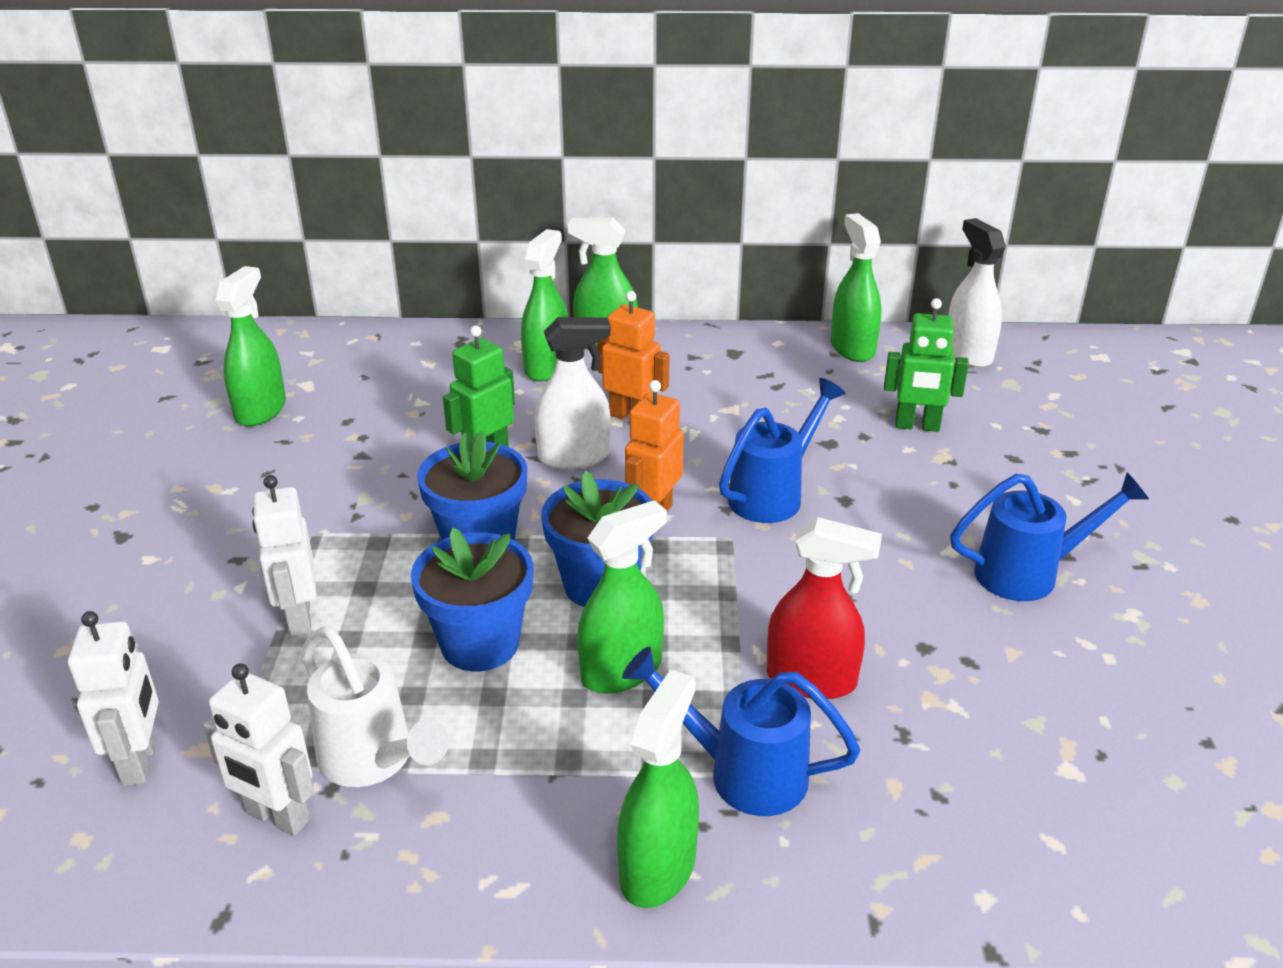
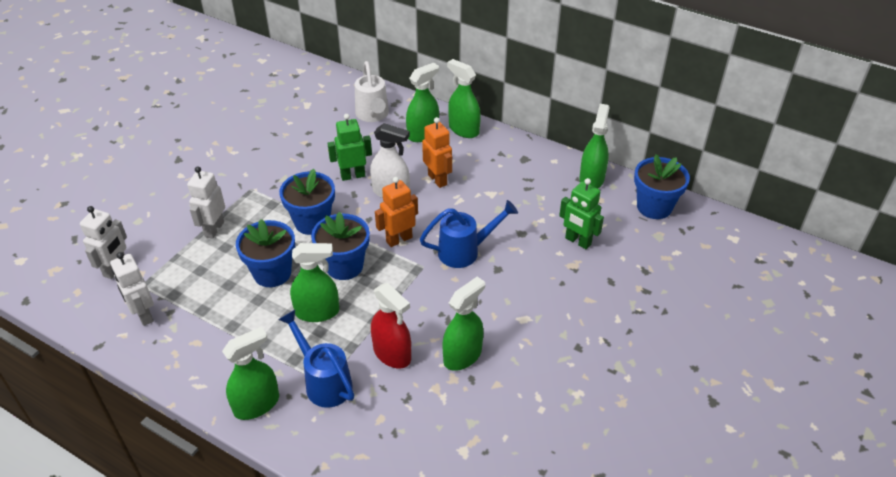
camera: 30 degrees right, 10 degrees up
(261, 410) = (277, 112): green spray bottle -> green spray bottle (462, 355)
(374, 761) = (193, 308): white watering can -> white watering can (373, 115)
(968, 354) = (654, 207): white spray bottle -> blue flower pot
(1030, 573) = (549, 348): blue watering can -> none

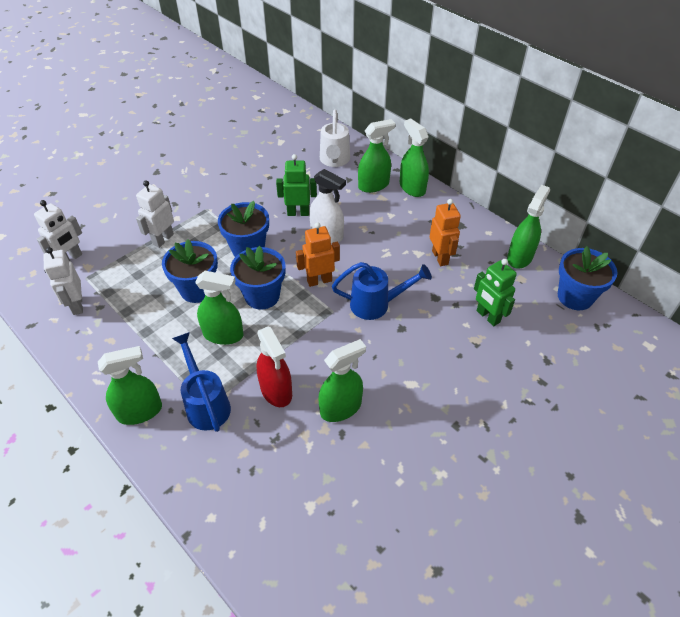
camera: 15 degrees right, 5 degrees up
(437, 179) = (373, 230): orange robot -> orange robot (440, 257)

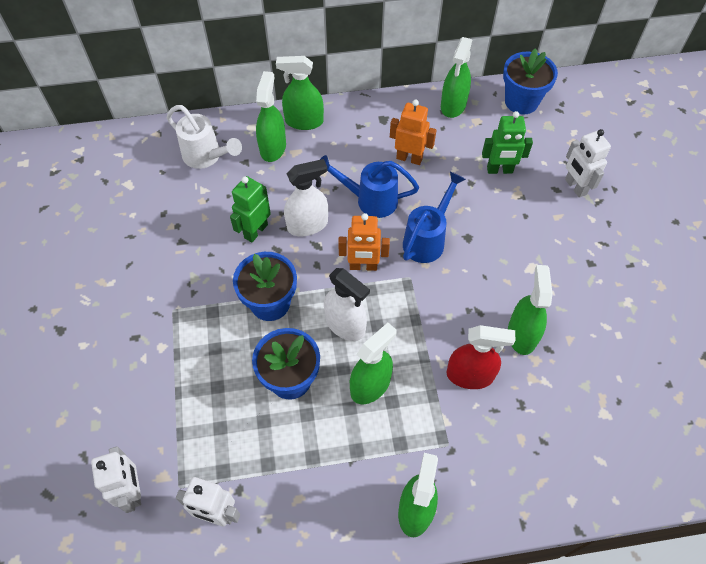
camera: 55 degrees left, 10 degrees up
(163, 239) = (185, 376): white robot -> white robot (575, 187)
(206, 403) = (445, 443): blue watering can -> blue watering can (369, 200)
(262, 296) = (345, 325): blue flower pot -> white spray bottle
(319, 280) = (363, 266): orange robot -> orange robot turned 105 degrees counterclockwise
(520, 257) = (453, 105): green spray bottle -> green spray bottle turned 135 degrees counterclockwise

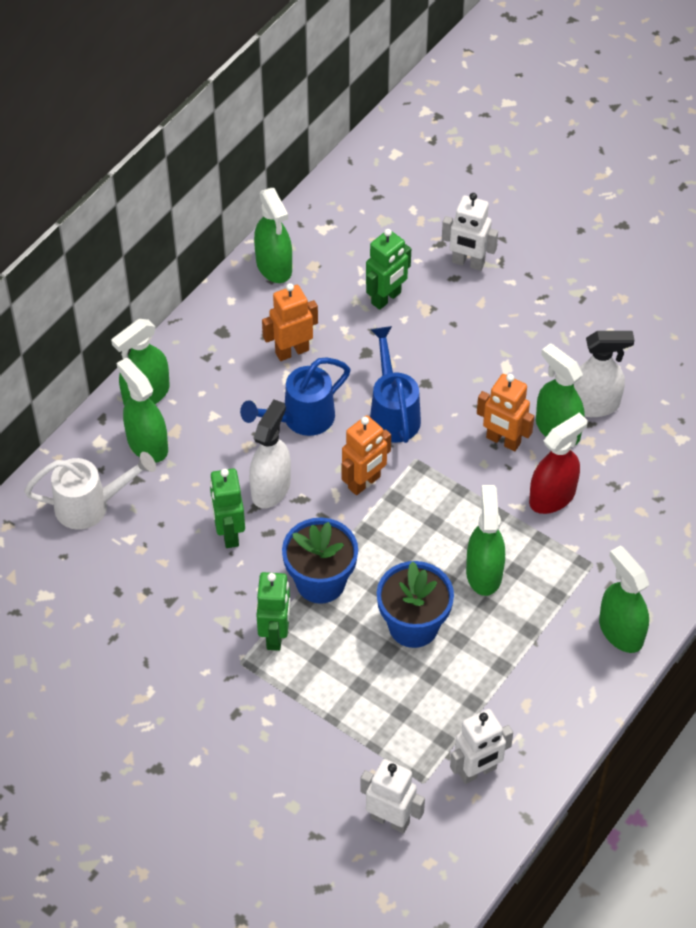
camera: 45 degrees left, 5 degrees down
(209, 311) = (275, 635): none -> green robot
(345, 325) = (407, 544): white spray bottle -> white spray bottle (593, 405)
(477, 312) = (503, 441): none -> orange robot
(521, 101) = (334, 214): blue flower pot -> none

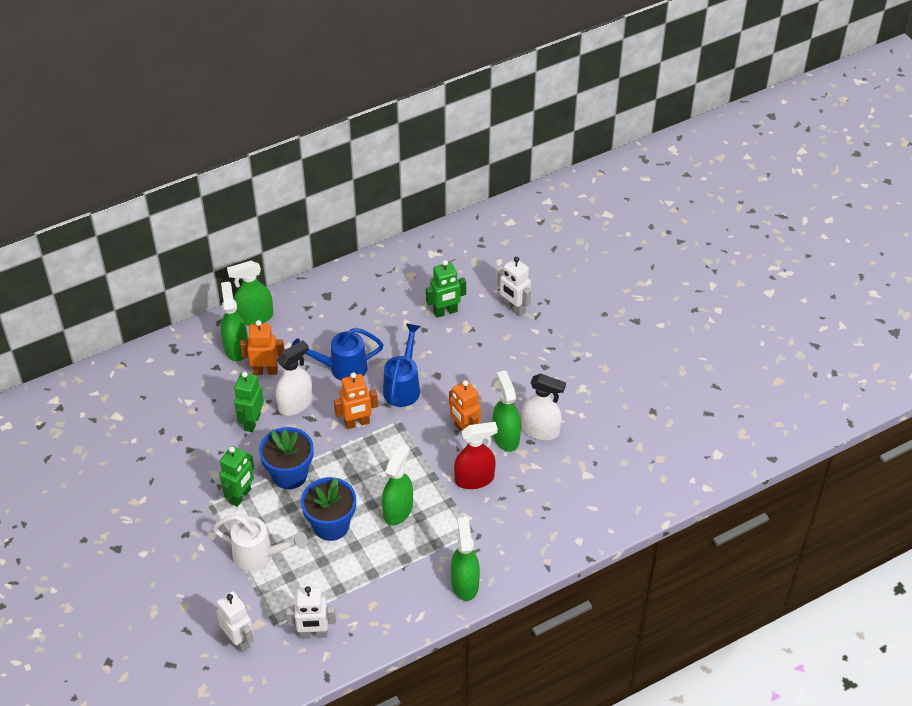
camera: 25 degrees right, 5 degrees down
(91, 506) = (179, 373): white watering can -> white watering can (260, 555)
(274, 266) = (385, 266): green spray bottle -> none
(292, 351) = (363, 323): orange robot -> orange robot (265, 371)

